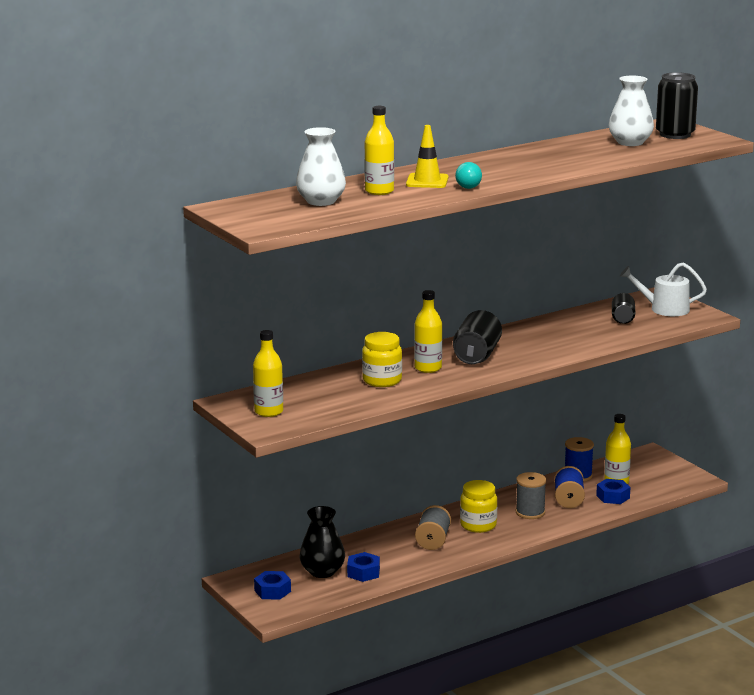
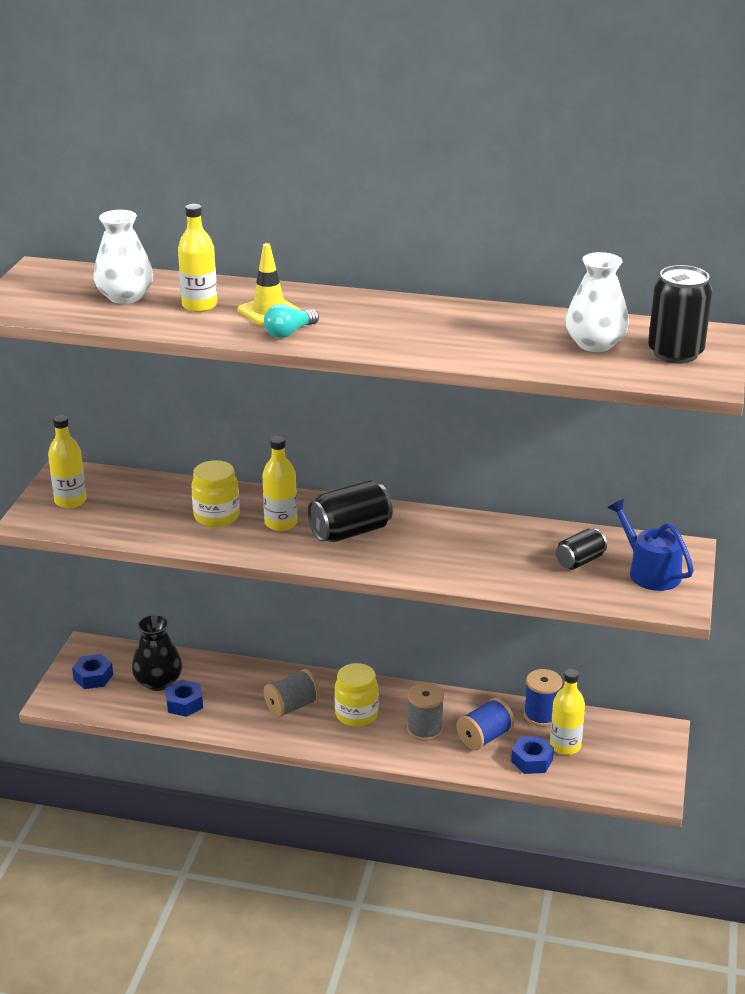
camera: 45 degrees right, 10 degrees up
(664, 309) = (650, 572): white watering can -> blue watering can

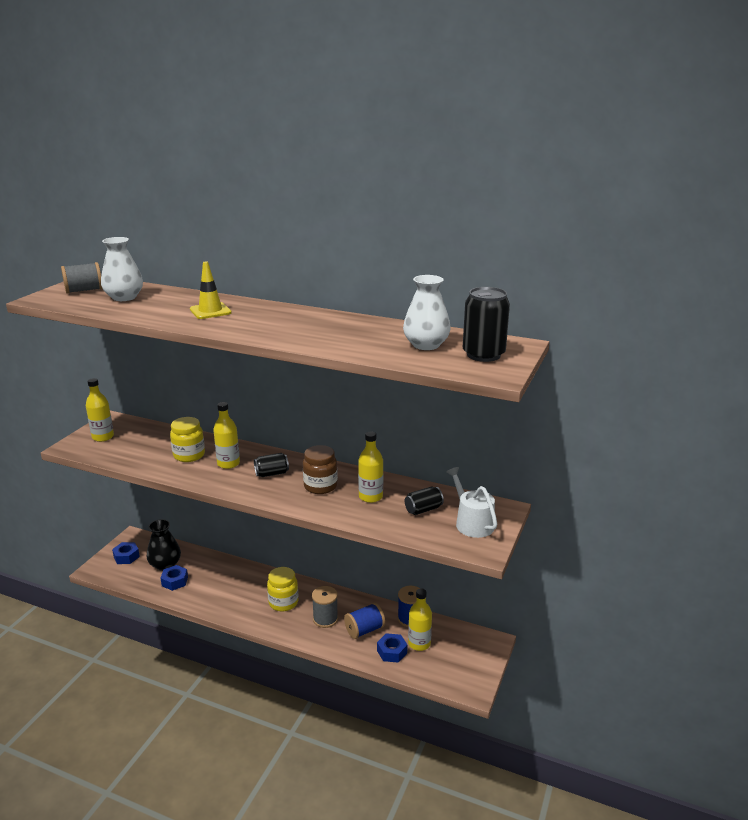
camera: 10 degrees right, 5 degrees down
(199, 306) = (167, 305): yellow bottle -> yellow bottle (370, 497)
(289, 333) = (213, 324): turquoise light bulb -> none
(292, 706) = (243, 592): grey spool -> grey spool (84, 290)
(350, 532) = (272, 473): black can -> black can, size x0.61
(427, 543) = (320, 486): none -> brown jar
(650, 572) = (472, 522): blue watering can -> white watering can

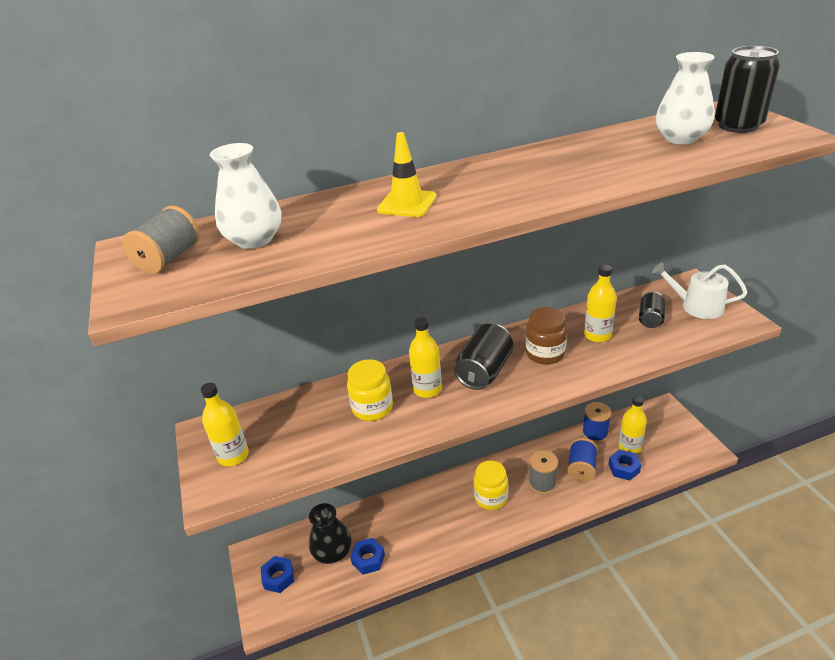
camera: 40 degrees left, 10 degrees up
(272, 473) = (484, 371): black can -> black can, size x1.65

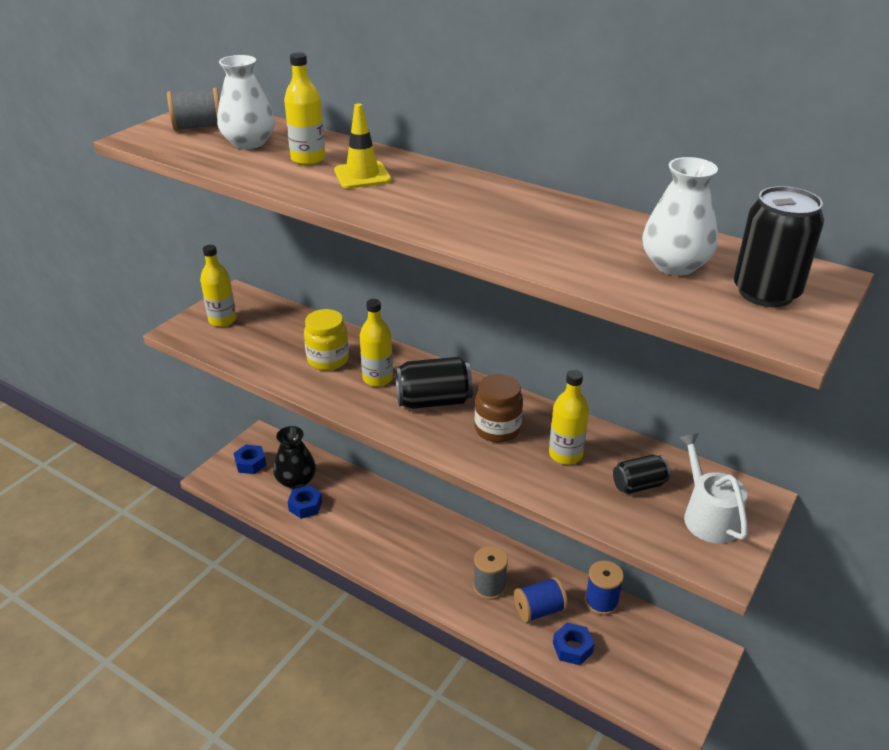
camera: 50 degrees right, 0 degrees up
(491, 497) = (438, 555): yellow jar -> none
(629, 447) = (610, 641): yellow bottle -> yellow bottle (308, 159)

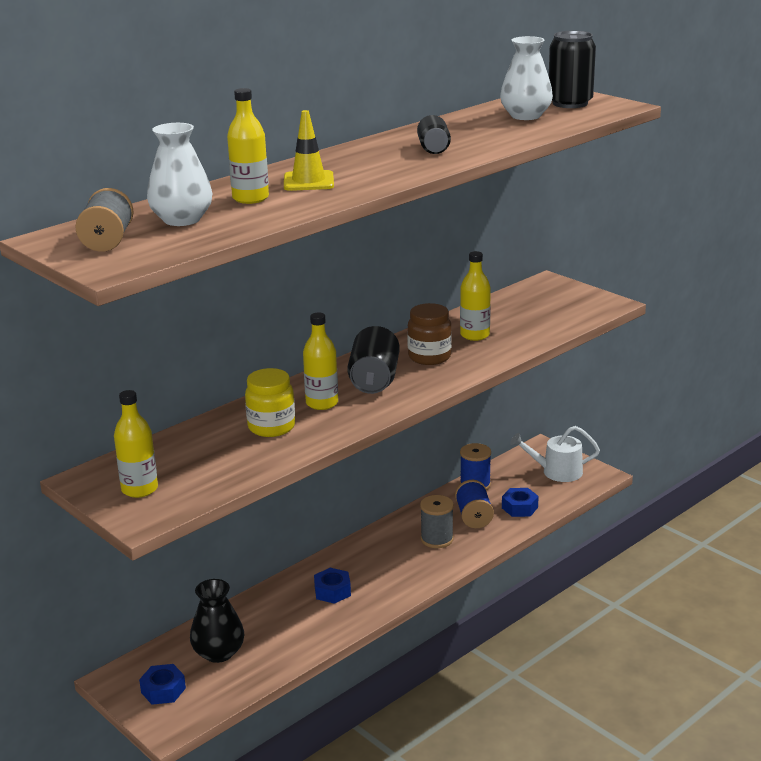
camera: 75 degrees left, 10 degrees down
(305, 506) = (267, 648): blue nut -> blue nut (332, 591)
(638, 485) = (521, 315): black can -> black can (433, 148)
(708, 516) = (561, 299): white watering can -> white watering can (557, 472)

